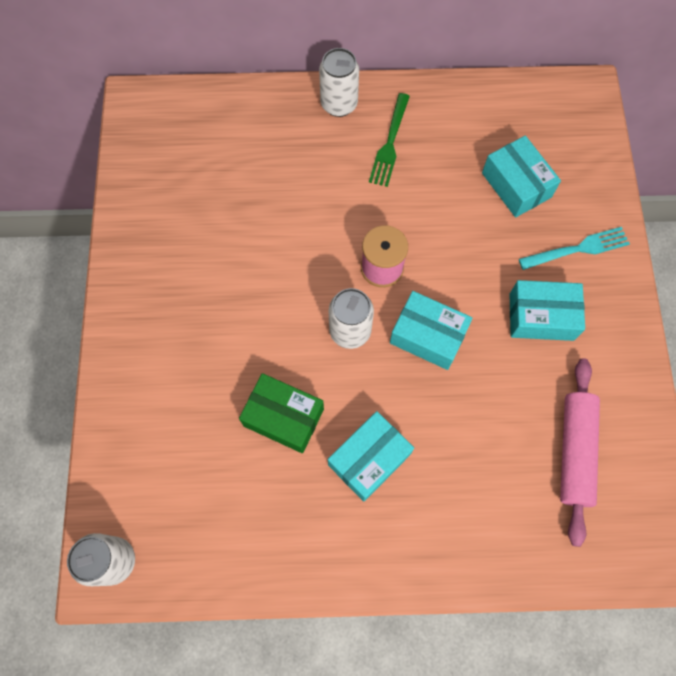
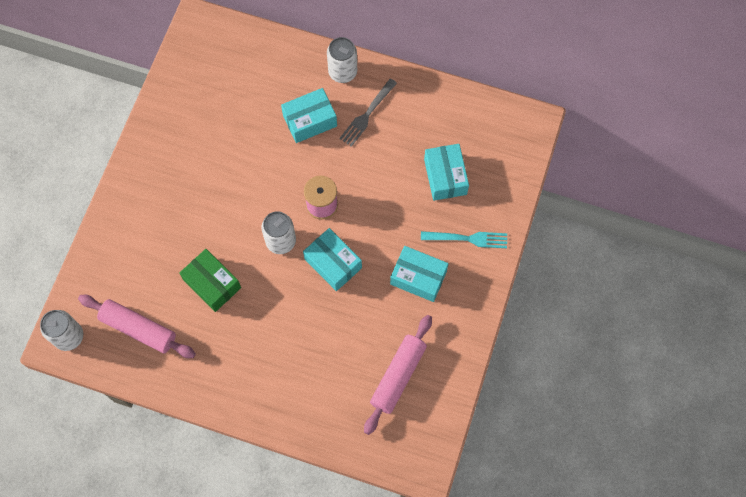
camera: 20 degrees right, 0 degrees up
(208, 514) = (138, 329): none -> pink rolling pin
(369, 459) = (257, 331): turquoise box -> turquoise box (310, 120)
(389, 144) = (367, 115): green fork -> grey fork

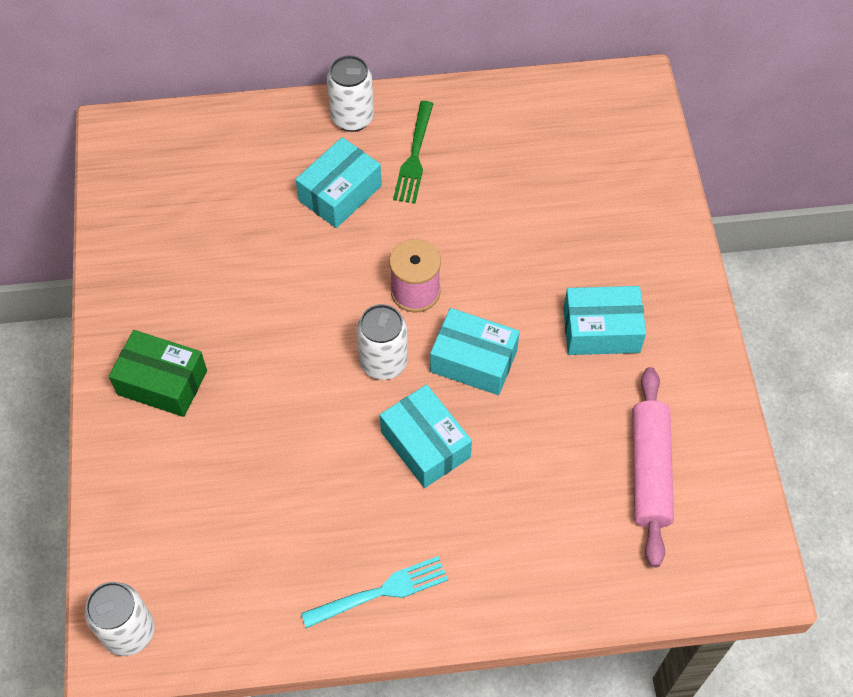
camera: 25 degrees left, 10 degrees down
(138, 329) = (234, 572): pink rolling pin -> none
(212, 284) = (314, 461): green box -> green box (162, 382)
(367, 115) = (414, 157): grey fork -> green fork
(445, 177) = (563, 191): turquoise box -> turquoise box (425, 444)
(468, 239) = (638, 254): turquoise fork -> turquoise fork (381, 592)

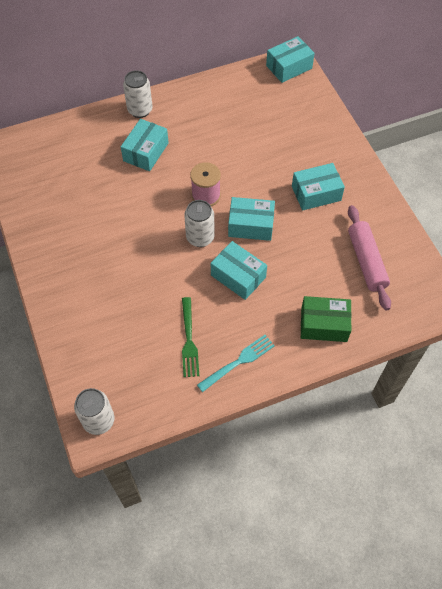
camera: 15 degrees left, 0 degrees up
(162, 382) = (74, 277): green box -> green box (324, 324)
(414, 157) = (182, 124): green fork -> green fork (189, 340)
(625, 94) = (289, 67): none -> turquoise box

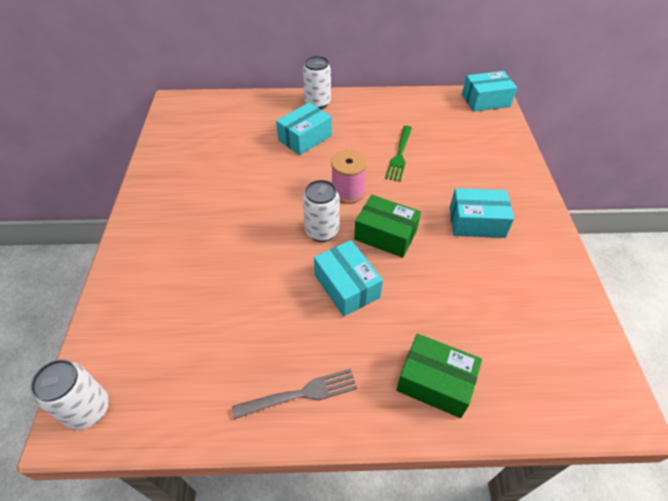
camera: 20 degrees right, 10 degrees down
(189, 340) = (252, 344): green fork -> green fork (399, 155)
(239, 362) = (301, 394): turquoise fork -> grey fork
(251, 225) = (385, 235): turquoise box -> green box
(366, 261) = (519, 317): pink rolling pin -> none

